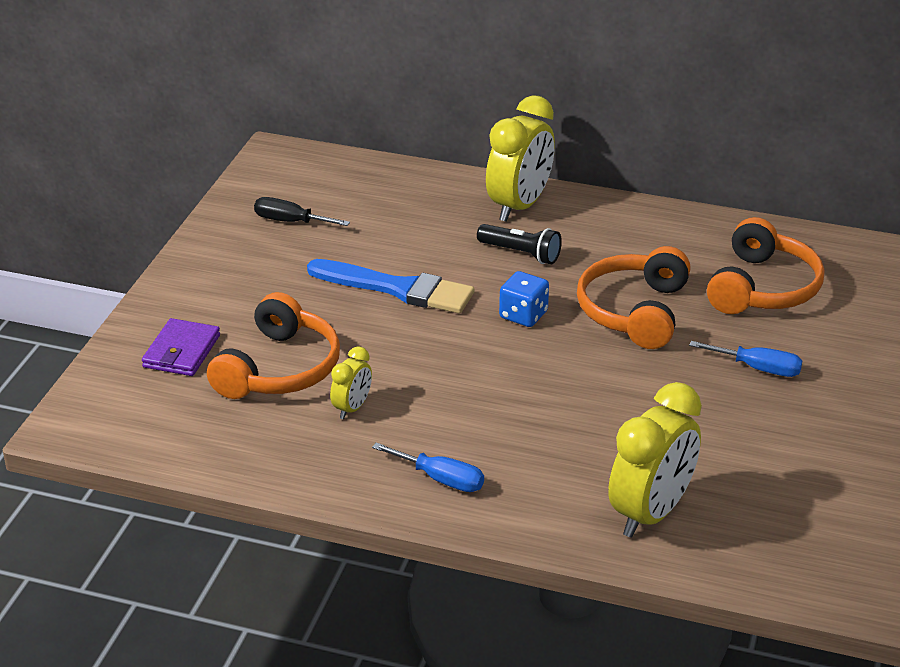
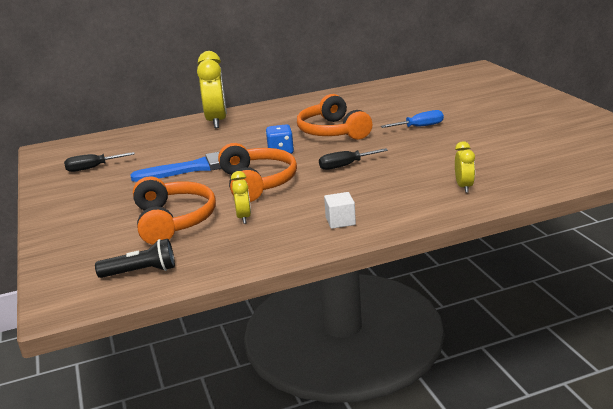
camera: 35 degrees left, 10 degrees down
(182, 351) = (96, 239): purple wallet -> none
(441, 479) = (340, 221): blue screwdriver -> white cube
(521, 253) = (244, 134): black flashlight -> black flashlight (141, 272)
(565, 388) = (345, 166): none -> black screwdriver
(651, 514) = (464, 187): yellow clock -> yellow clock, size x0.50
(762, 288) = (376, 105): orange headphones -> orange headphones (257, 183)

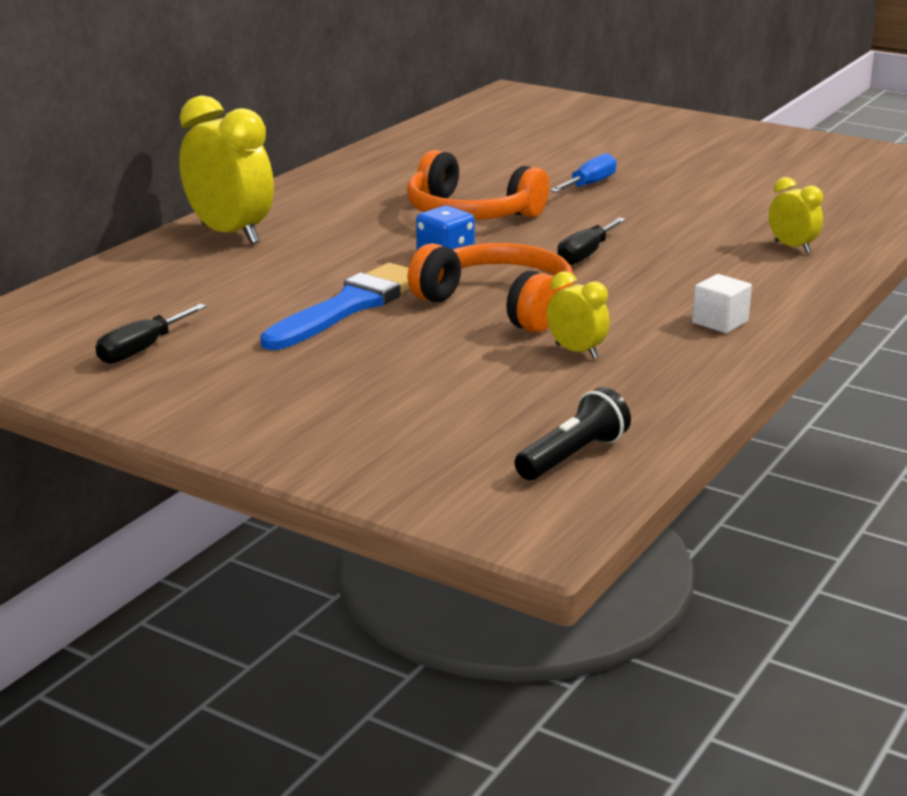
camera: 40 degrees left, 0 degrees up
(173, 221) = (476, 383): orange headphones -> none

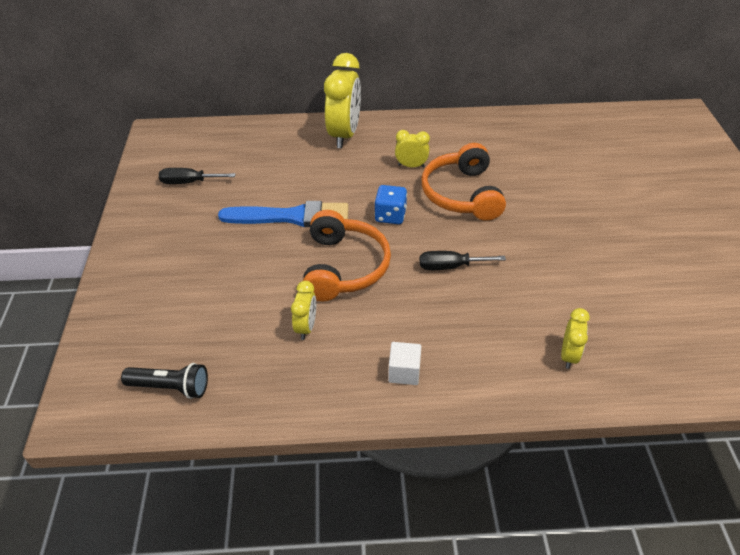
camera: 55 degrees right, 20 degrees up
(369, 220) = (411, 166): none -> yellow clock
(589, 185) = (565, 216): blue screwdriver -> none

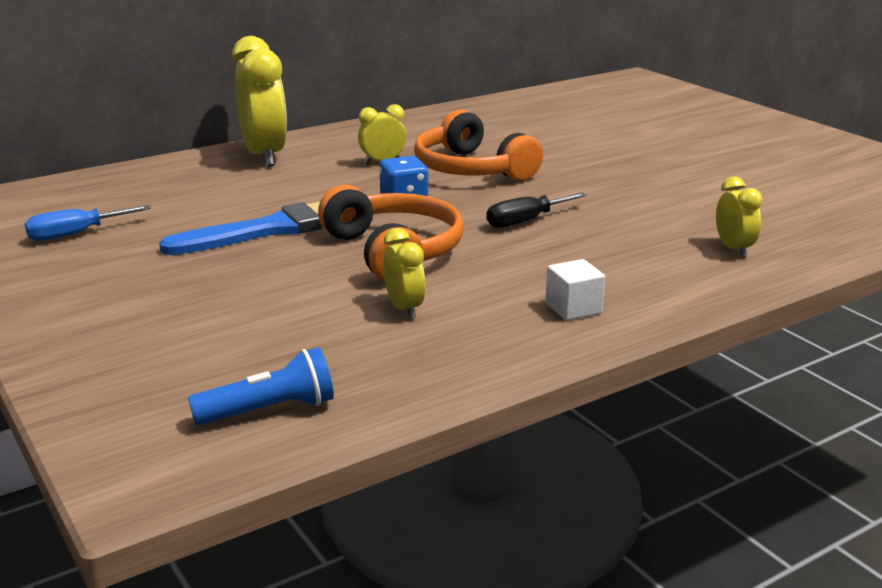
camera: 30 degrees left, 20 degrees down
(171, 387) = (270, 410): black flashlight -> blue flashlight
(189, 182) = (75, 234): black screwdriver -> blue screwdriver

